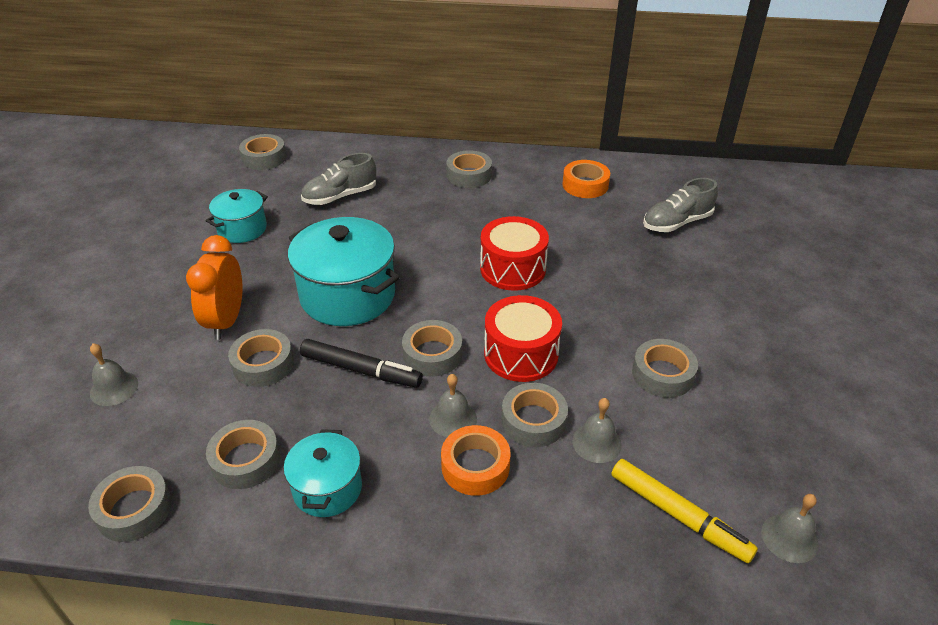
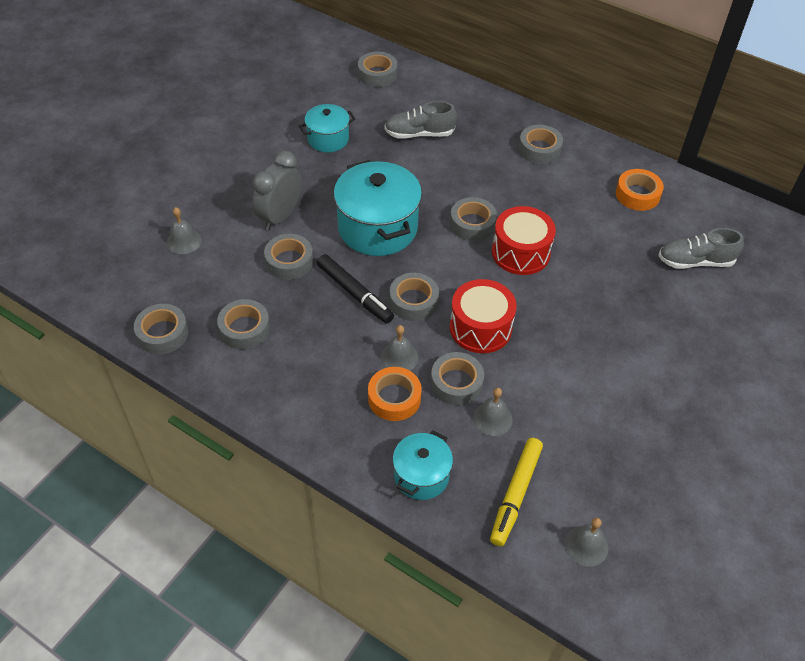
camera: 25 degrees right, 10 degrees up
(226, 321) = (280, 216): orange clock -> grey clock
(327, 488) = (287, 371): turquoise pot -> turquoise pot (421, 476)
(662, 374) = (581, 388): grey tape -> grey tape (472, 224)
(678, 515) = (516, 494): yellow marker -> yellow marker turned 45 degrees clockwise

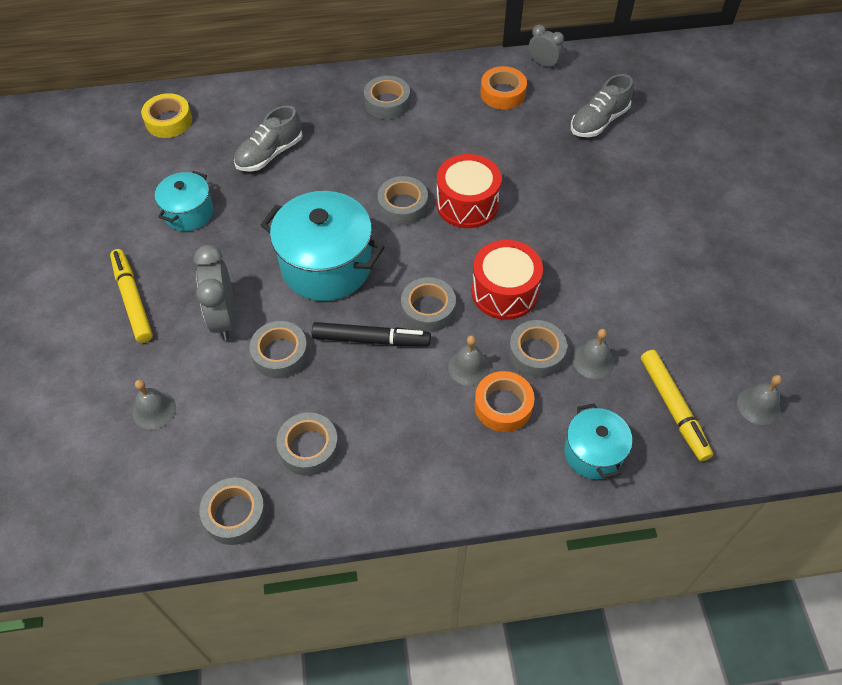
camera: 40 degrees left, 5 degrees up
(240, 169) = (132, 300): none -> yellow marker
(377, 74) = (169, 121): grey tape -> yellow tape
(697, 193) = (543, 64): none -> grey clock

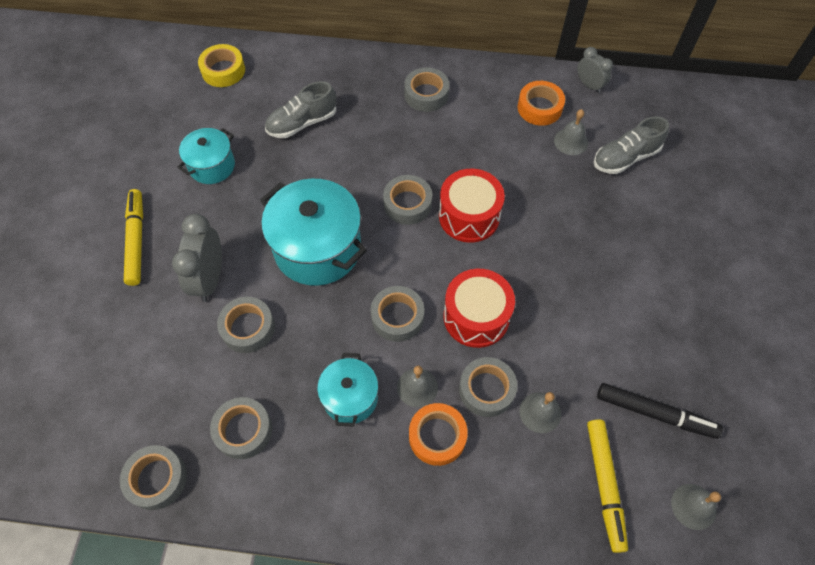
camera: 15 degrees right, 5 degrees up
(154, 410) = (120, 354): grey bell -> grey bell (571, 141)
(371, 339) = (334, 334): black marker -> black marker (655, 413)
(593, 453) = (509, 511): turquoise pot -> turquoise pot (350, 397)

